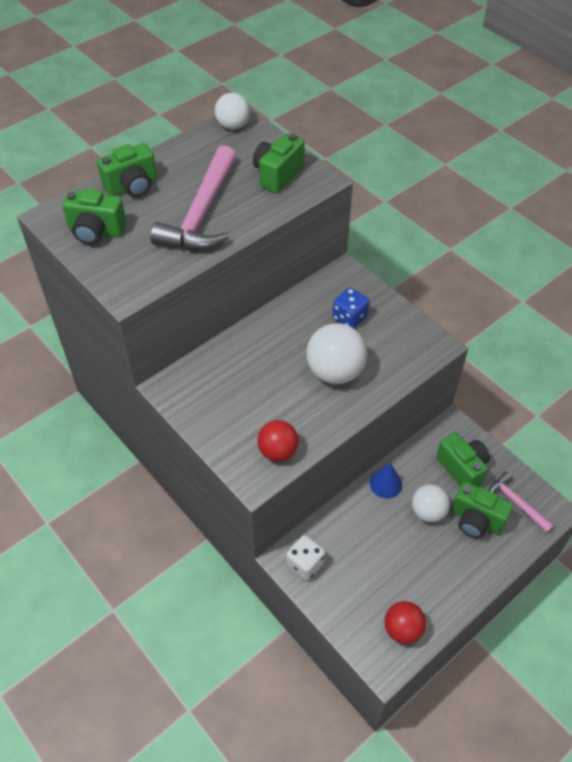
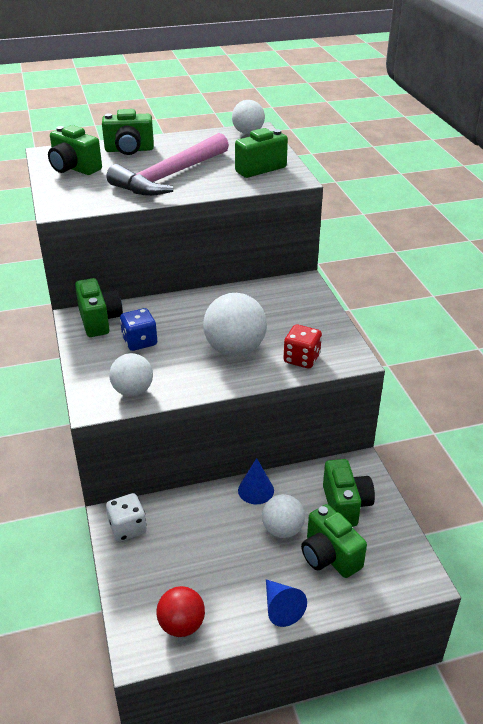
camera: 25 degrees right, 15 degrees down
(191, 383) = (99, 321): none -> green camera
(278, 451) = (133, 391): red ball -> white ball
(349, 318) = (281, 315): blue dice -> blue dice (140, 342)
(396, 361) = (301, 359): none -> red dice
(466, 581) = (281, 608): none -> blue cone
(516, 503) = (385, 557): pink hammer -> none

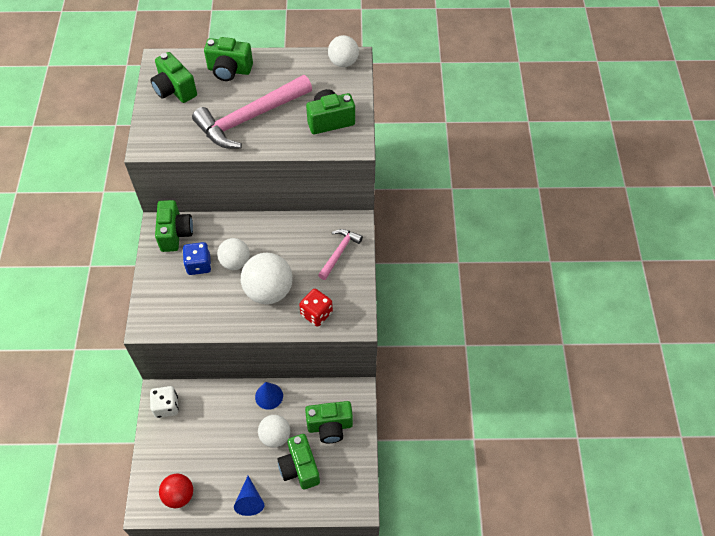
camera: 15 degrees right, 20 degrees up
(133, 391) = (177, 317): white ball -> white ball (235, 262)
(299, 306) = (339, 252): none -> pink hammer
(345, 505) = (330, 426): green camera -> green camera turned 75 degrees clockwise

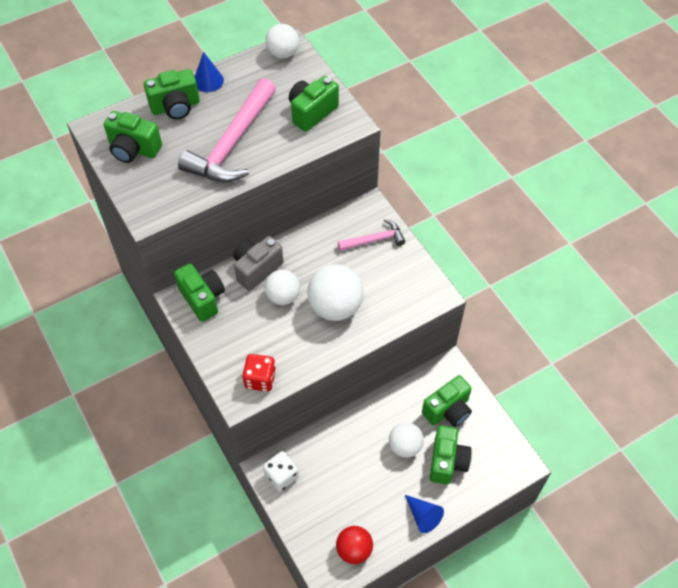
camera: 30 degrees left, 0 degrees up
(199, 265) = (249, 316): blue dice -> none
(231, 231) = (256, 269): none -> grey camera
(269, 396) = (373, 413): blue cone -> blue cone (208, 81)
(300, 468) = (447, 461): green camera -> green camera turned 120 degrees counterclockwise
(316, 313) = (395, 305): red dice -> red dice (260, 379)
(339, 252) = (375, 240): pink hammer -> pink hammer turned 75 degrees clockwise

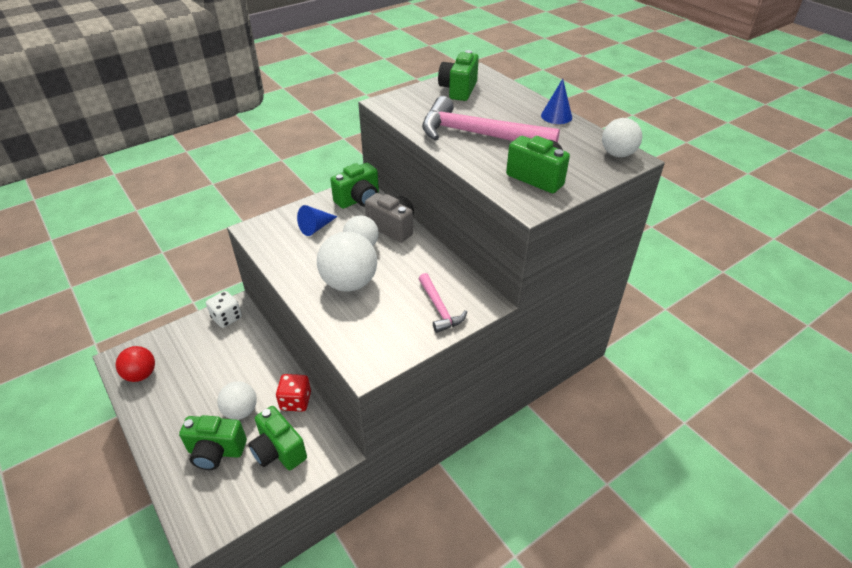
camera: 85 degrees right, 15 degrees down
(175, 107) = (515, 103): green camera -> none
(260, 379) = (271, 240): red dice -> red dice (295, 401)
(423, 516) = (159, 430): blue cone -> blue cone (316, 227)

